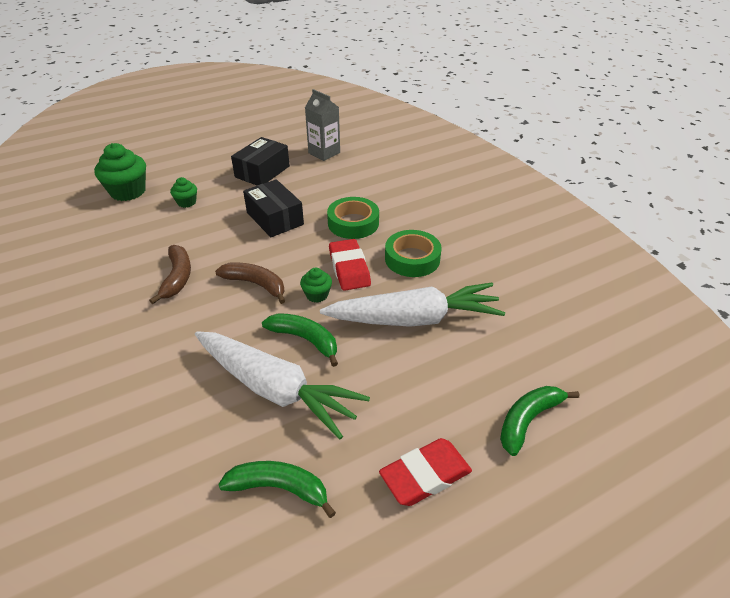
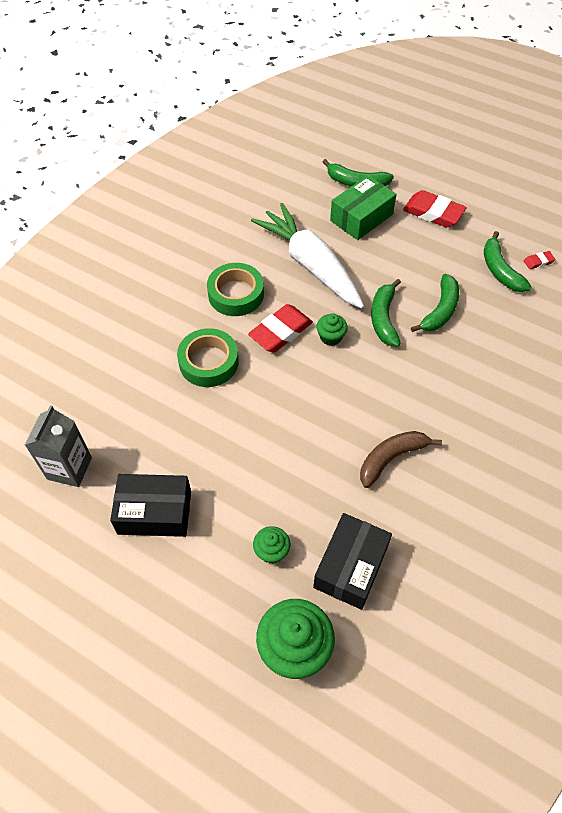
camera: 120 degrees left, 15 degrees up
(255, 549) = (538, 262): none -> red eraser
(256, 284) = (352, 388): brown banana -> none
(275, 218) = (244, 435): black box -> black box (351, 567)
(276, 389) = (440, 310): white carrot -> green banana
(460, 393) = (361, 217): none -> green box

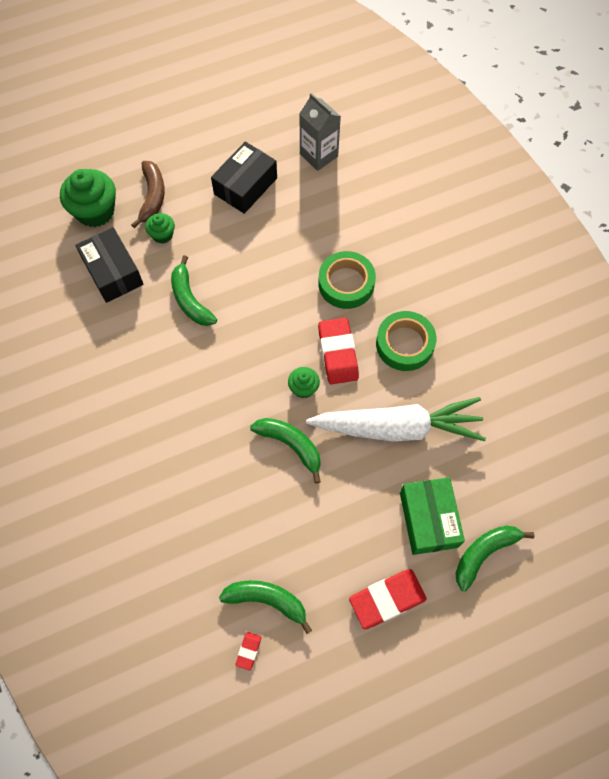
camera: 125 degrees right, 10 degrees up
(391, 458) = (163, 352): brown banana -> brown banana (152, 197)
(440, 310) = (263, 501): green banana -> green banana (190, 299)

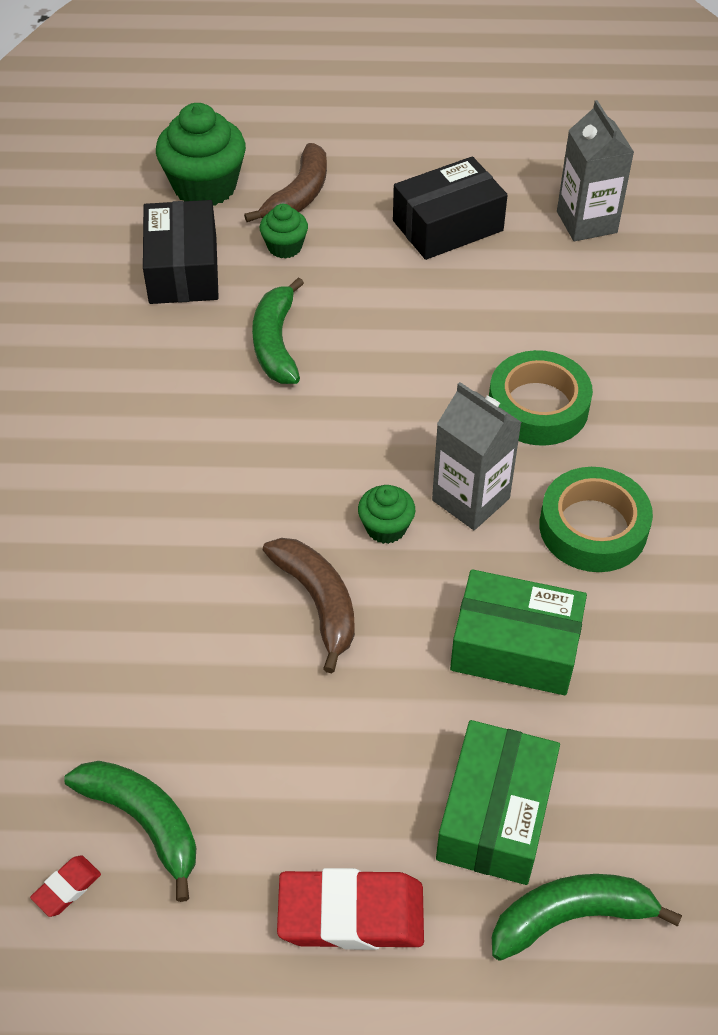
camera: 25 degrees right, 15 degrees down
(290, 445) = (318, 602): green banana -> brown banana
(338, 353) = (470, 499): red eraser -> grey carton
(397, 427) = (515, 647): white carrot -> green box

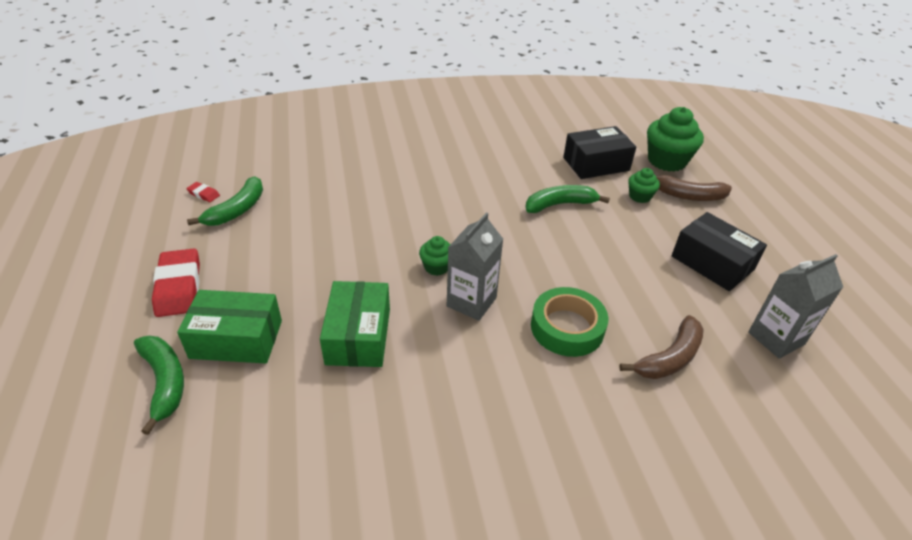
camera: 75 degrees right, 10 degrees down
(318, 602) = (376, 247): brown banana -> brown banana (669, 358)
(593, 527) = (468, 368): green tape -> none

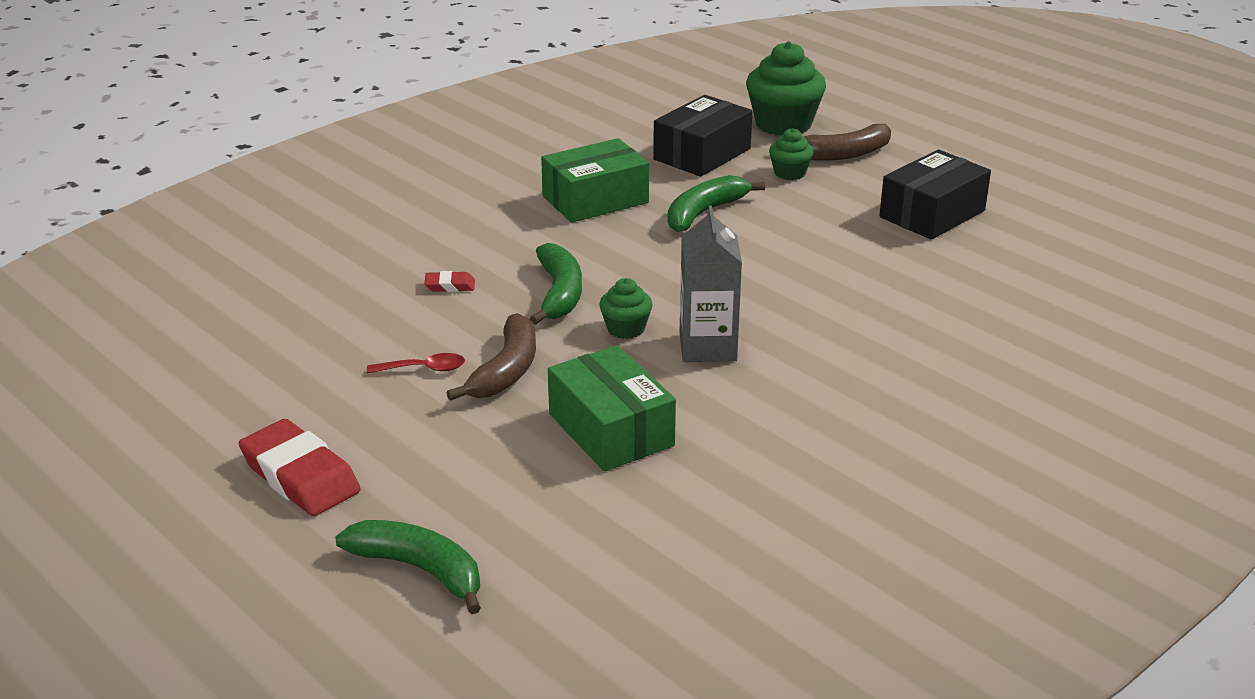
camera: 30 degrees left, 10 degrees down
(204, 194) = (186, 366): red eraser -> red eraser (450, 286)
(236, 339) = (458, 494): green box -> green box (595, 200)
(237, 210) = (266, 366): green banana -> green banana (559, 293)
(305, 246) = (424, 369): none -> red spoon
(567, 327) = (840, 330): green tape -> none
(669, 358) = (970, 316): brown banana -> brown banana (506, 370)
(712, 263) = (932, 214): black box -> black box turned 60 degrees counterclockwise
(776, 338) = (1055, 260): grey carton -> none

